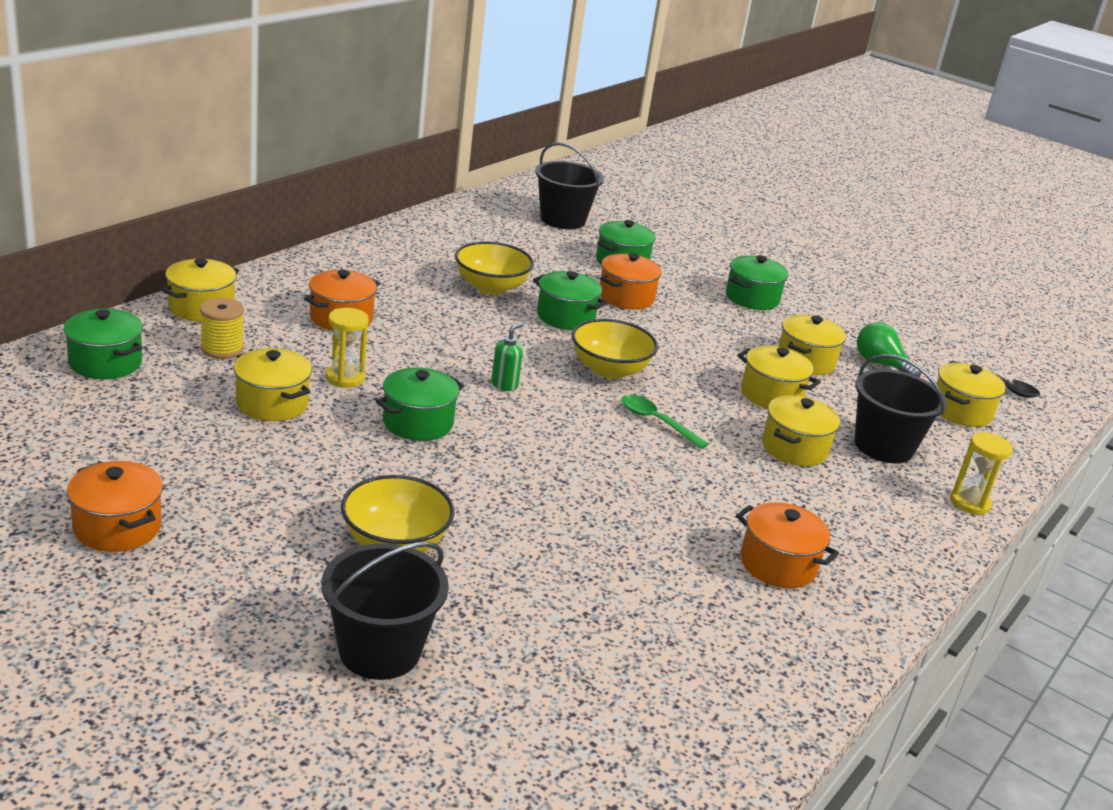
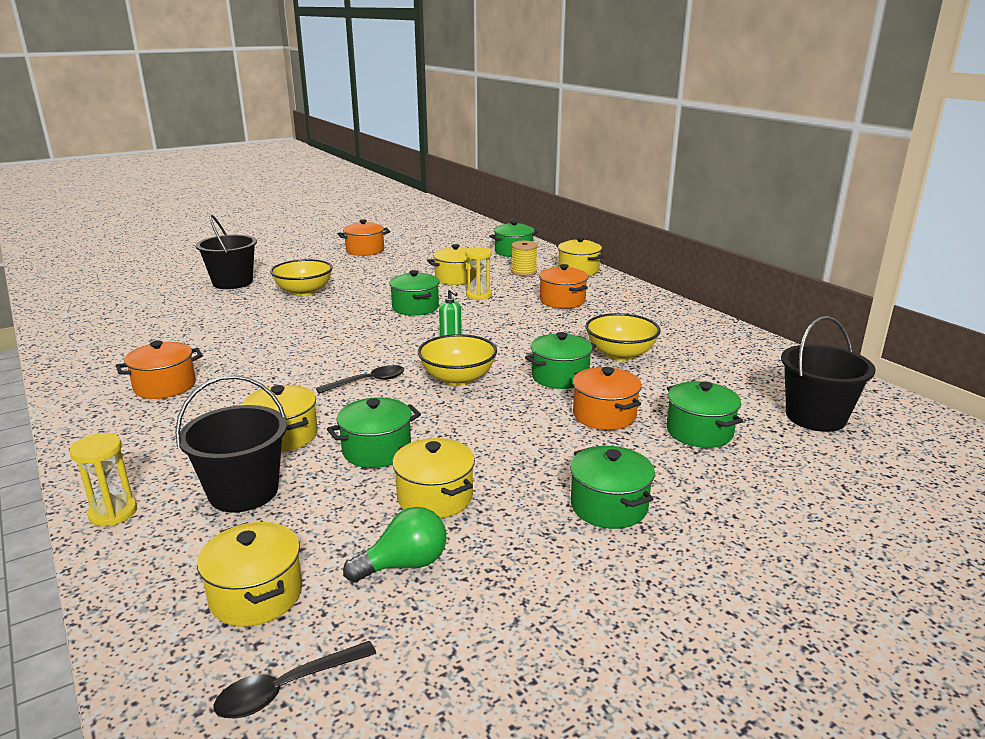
camera: 115 degrees right, 5 degrees down
(656, 422) = (368, 382): green spoon -> black spoon
(771, 395) = (377, 450): yellow pot -> green pot

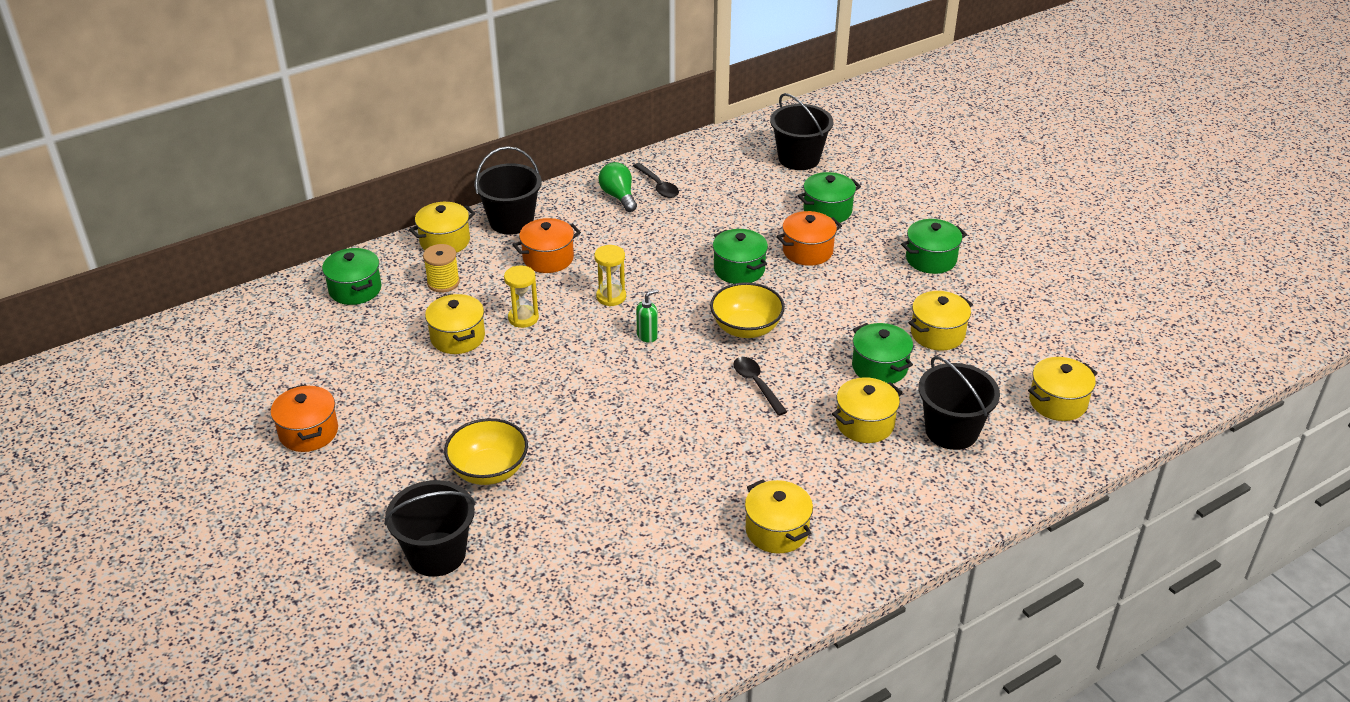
camera: 90 degrees left, 15 degrees up
(113, 513) = (994, 497): yellow hourglass -> yellow hourglass (611, 297)
(165, 386) = (777, 530): orange pot -> yellow pot
(287, 688) = (1121, 377): black spoon -> black spoon (658, 186)
(404, 564) = (1012, 343): green light bulb -> green light bulb (618, 196)
(415, 308) = (559, 366): green pot -> none
(614, 288) = (511, 221): none -> black bucket
(620, 354) = (690, 233): yellow bowl -> none

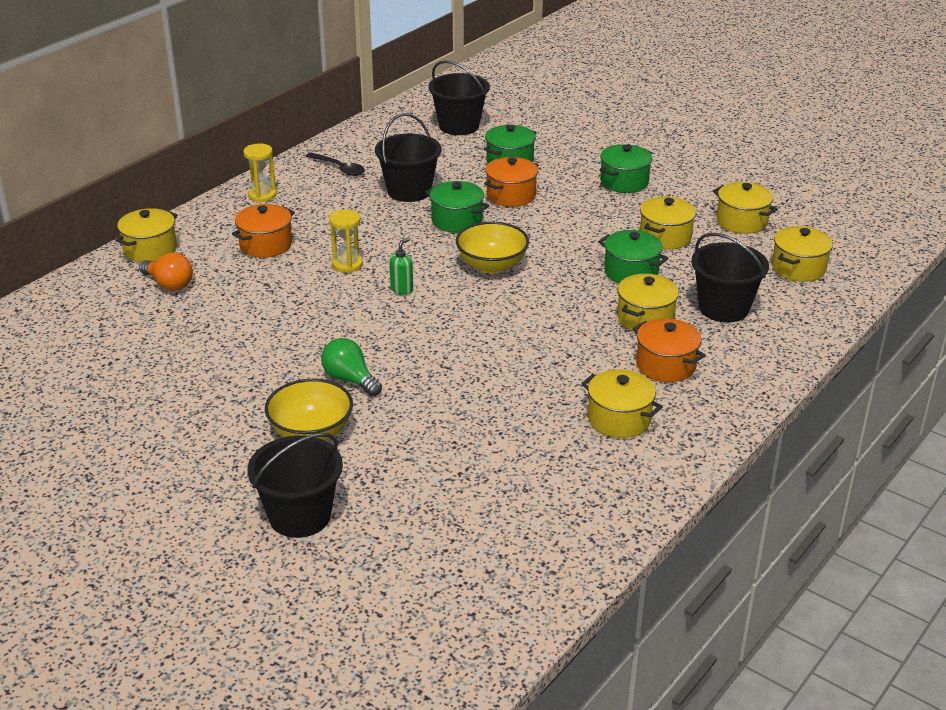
camera: 20 degrees left, 5 degrees down
(308, 432) = (98, 441): orange pot -> orange pot (665, 365)
(355, 289) = (77, 307): green pot -> none
(443, 282) = (169, 284): yellow spool -> orange light bulb
(457, 337) = (211, 327): yellow pot -> yellow pot (741, 221)
(511, 221) = (210, 221): black bucket -> black bucket (409, 191)
(523, 318) = (270, 298): yellow hourglass -> yellow hourglass (262, 195)
(618, 196) = (306, 183): green light bulb -> green light bulb (350, 380)
(756, 384) = (529, 308): black spoon -> none

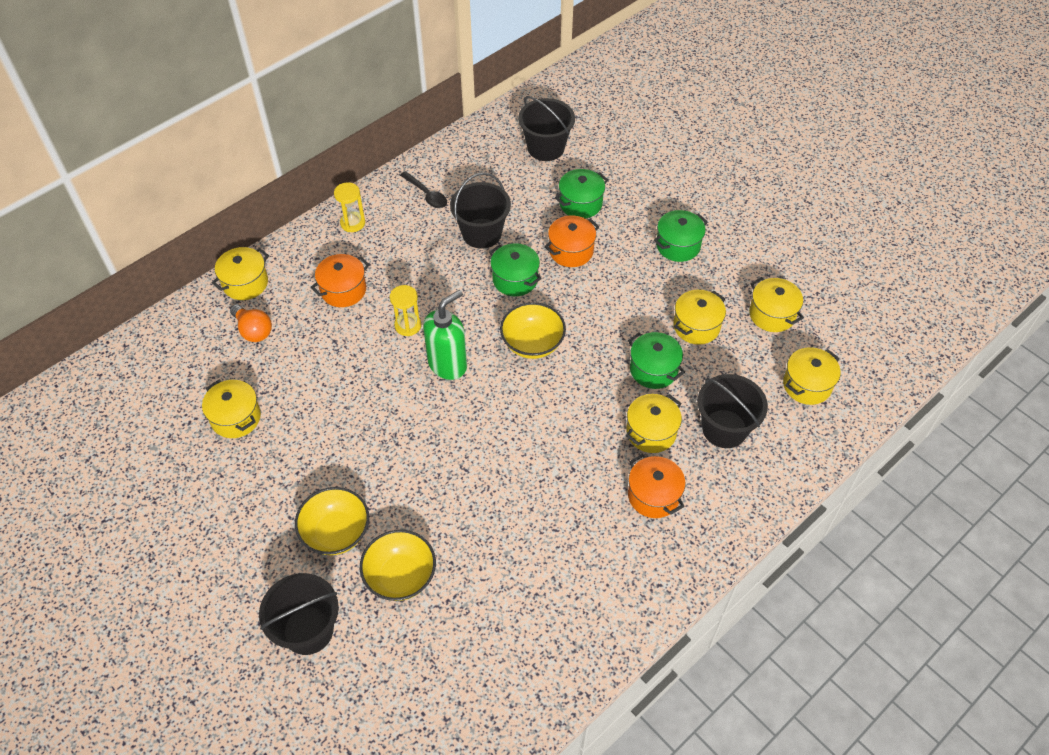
camera: 10 degrees right, 20 degrees up
(350, 380) = (381, 473): green light bulb -> none
(398, 459) = (400, 576): none -> yellow bowl
(402, 289) = (448, 364): green soap dispenser -> green soap dispenser, size x2.06
(619, 419) = (596, 557): yellow pot -> yellow pot (236, 418)

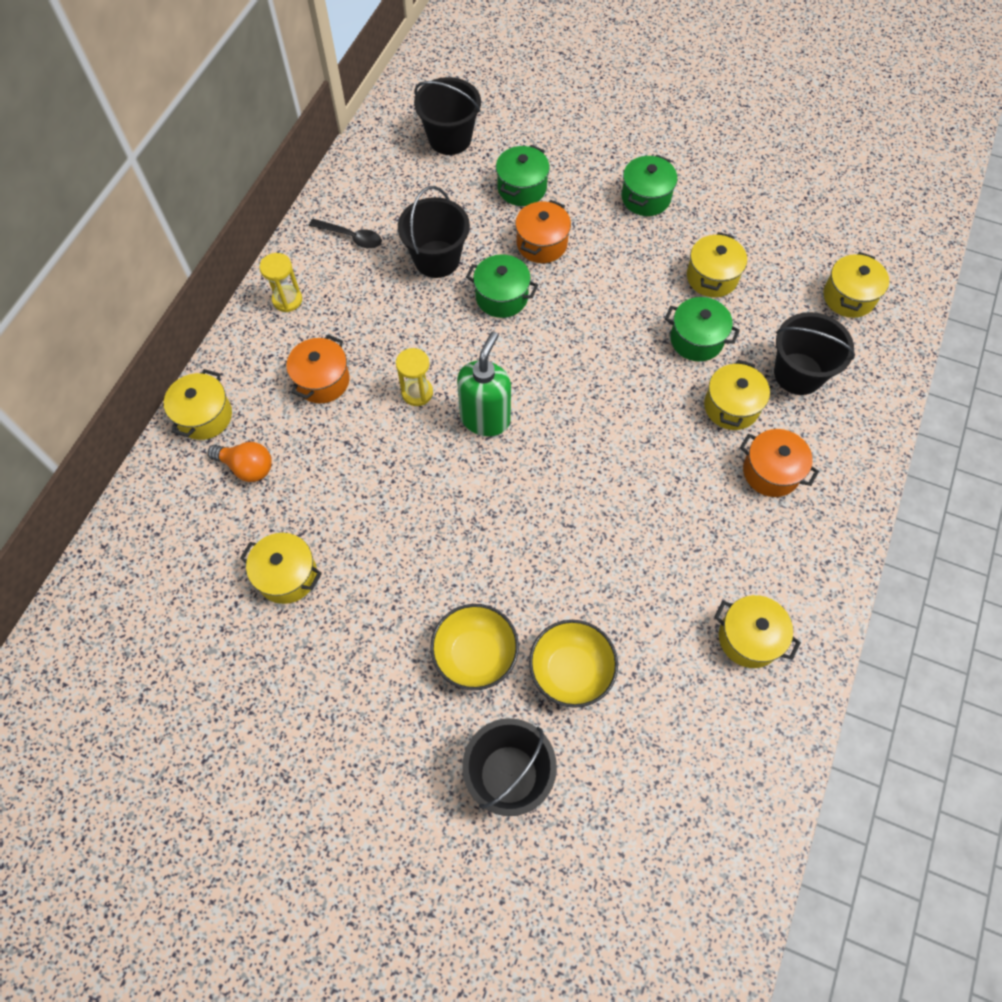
camera: 25 degrees left, 10 degrees up
(532, 343) = (560, 360): yellow bowl -> none
(772, 314) = (776, 236): yellow pot -> yellow pot (749, 638)

